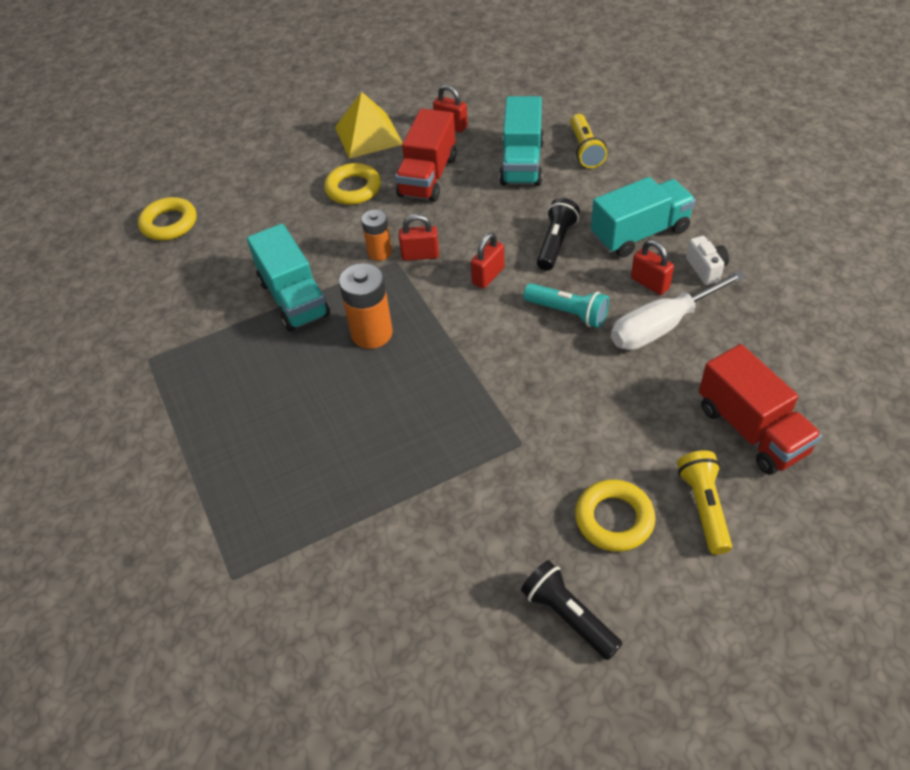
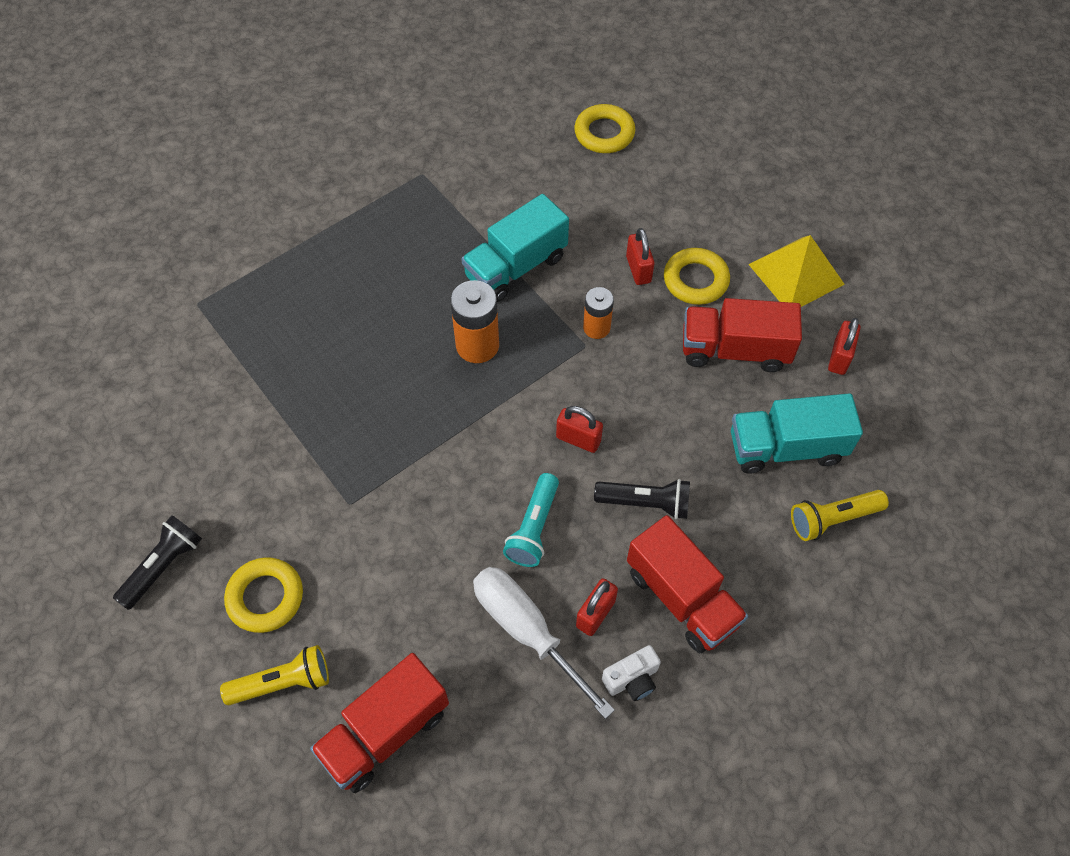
camera: 75 degrees right, 10 degrees up
(420, 255) = (599, 367): red padlock -> red padlock (638, 269)
(640, 233) = (682, 597): turquoise truck -> red truck

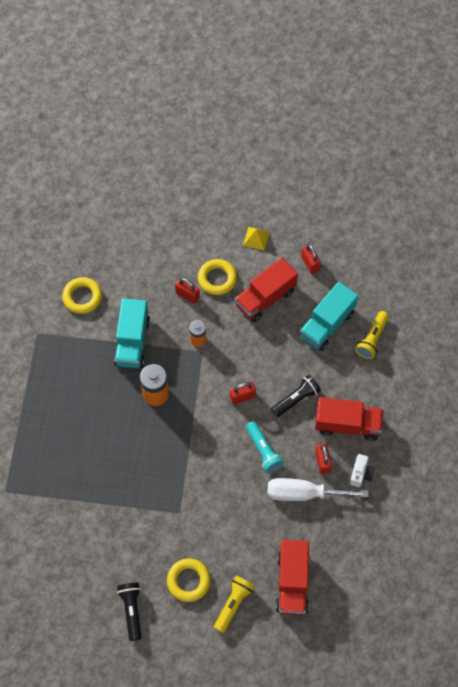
camera: 45 degrees left, 5 degrees up
(604, 133) = (101, 237): yellow ring -> yellow ring (82, 297)
(796, 274) = (256, 238): yellow pyramid -> yellow pyramid, size x0.55

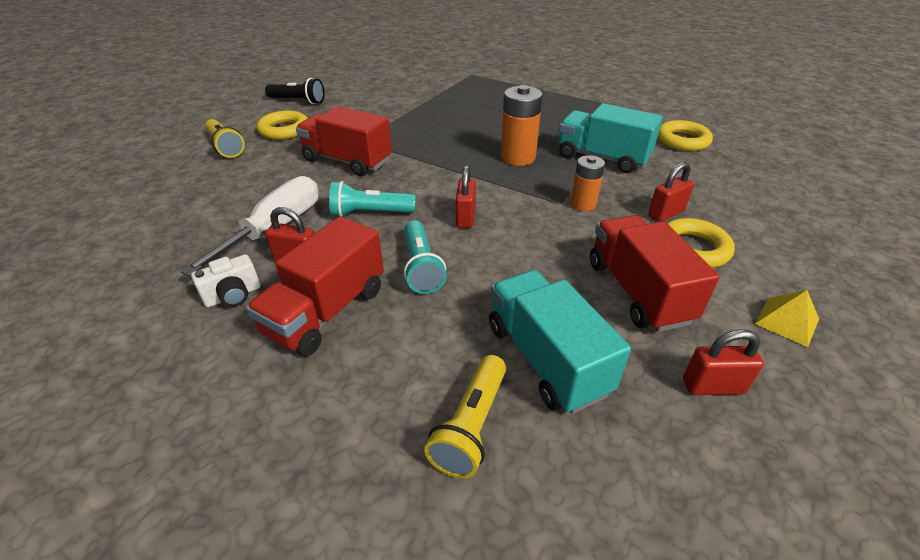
camera: 115 degrees right, 25 degrees down
(292, 582) = (188, 187): red truck -> red truck (347, 161)
(296, 399) = (421, 267): black flashlight -> turquoise flashlight
(360, 474) = (233, 296): white camera -> white camera turned 75 degrees counterclockwise
(372, 339) = (471, 426): yellow flashlight -> yellow flashlight turned 120 degrees counterclockwise

